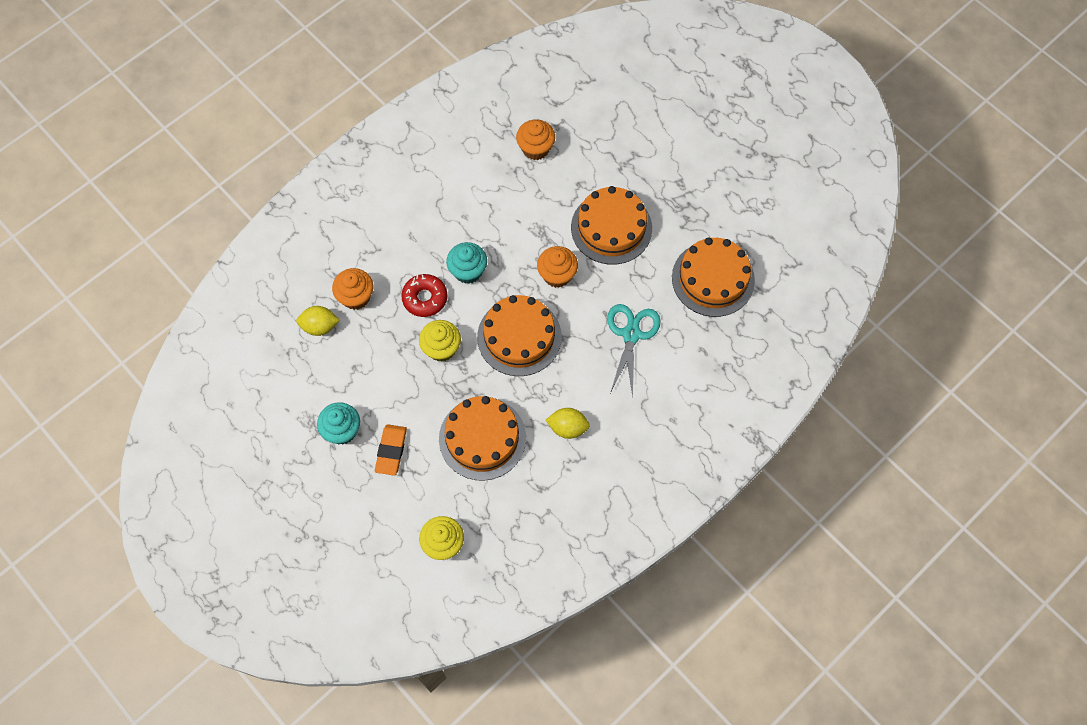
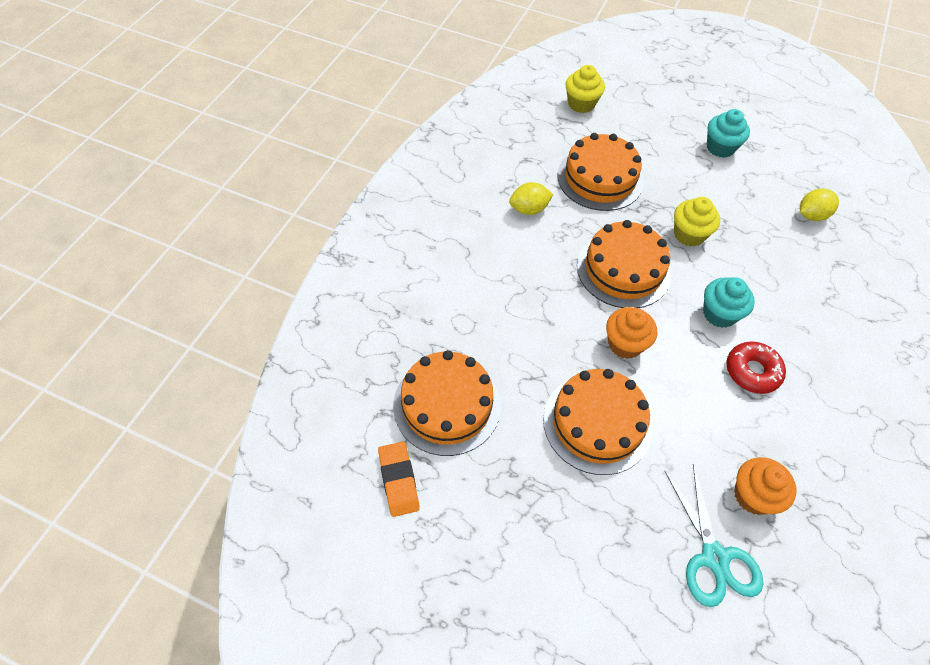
camera: 155 degrees right, 10 degrees down
(356, 297) = (804, 251): orange cupcake -> none
(391, 451) = (669, 146): orange eraser -> orange eraser (399, 480)
(425, 298) = (740, 272): red donut -> red donut (752, 371)
(631, 334) = (511, 310): turquoise scissors -> turquoise scissors (714, 557)

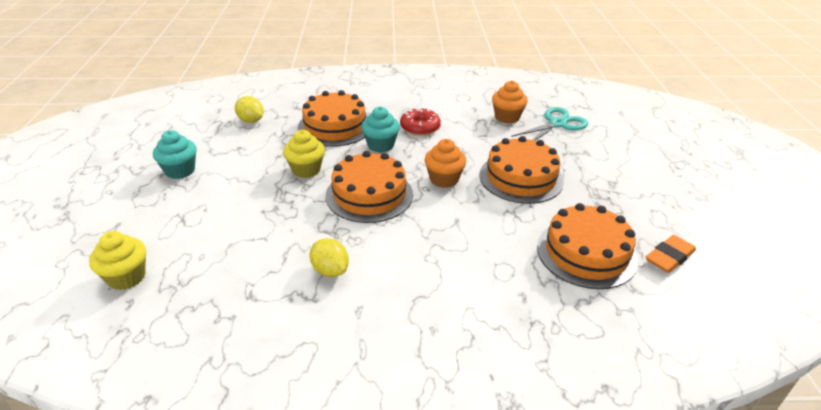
camera: 115 degrees left, 20 degrees down
(600, 178) = (257, 233): orange cake -> orange cake (335, 126)

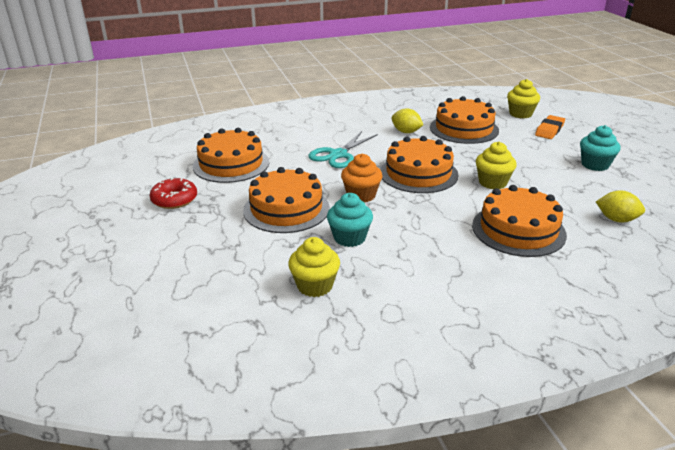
camera: 165 degrees right, 5 degrees down
(246, 260) = (464, 129): none -> orange cake
(380, 145) = (447, 217): turquoise cupcake -> turquoise cupcake (349, 238)
(420, 127) = (421, 247): red donut -> red donut (174, 199)
(507, 117) = (315, 286): orange cupcake -> yellow cupcake
(557, 124) = (242, 288): turquoise scissors -> turquoise scissors (338, 155)
(669, 257) = (166, 171): orange eraser -> orange eraser (549, 130)

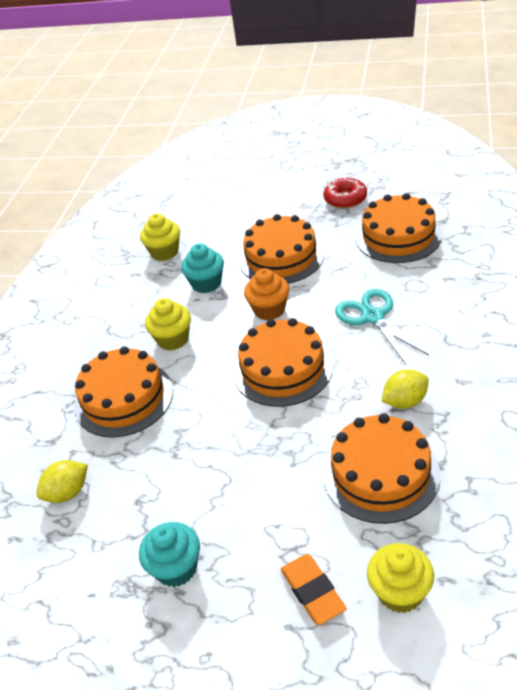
camera: 125 degrees right, 10 degrees up
(492, 182) = (217, 425): yellow cupcake -> yellow cupcake (173, 339)

